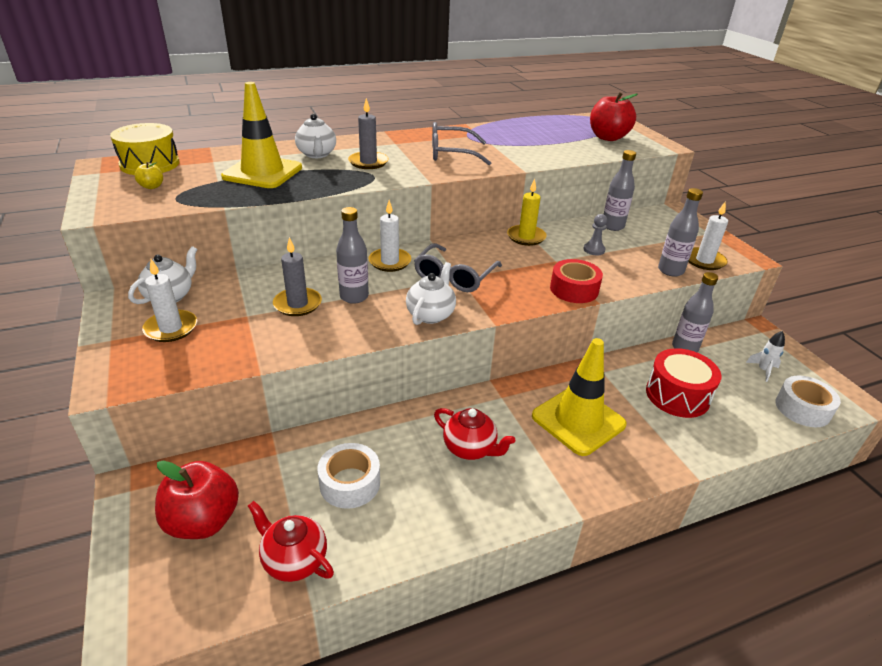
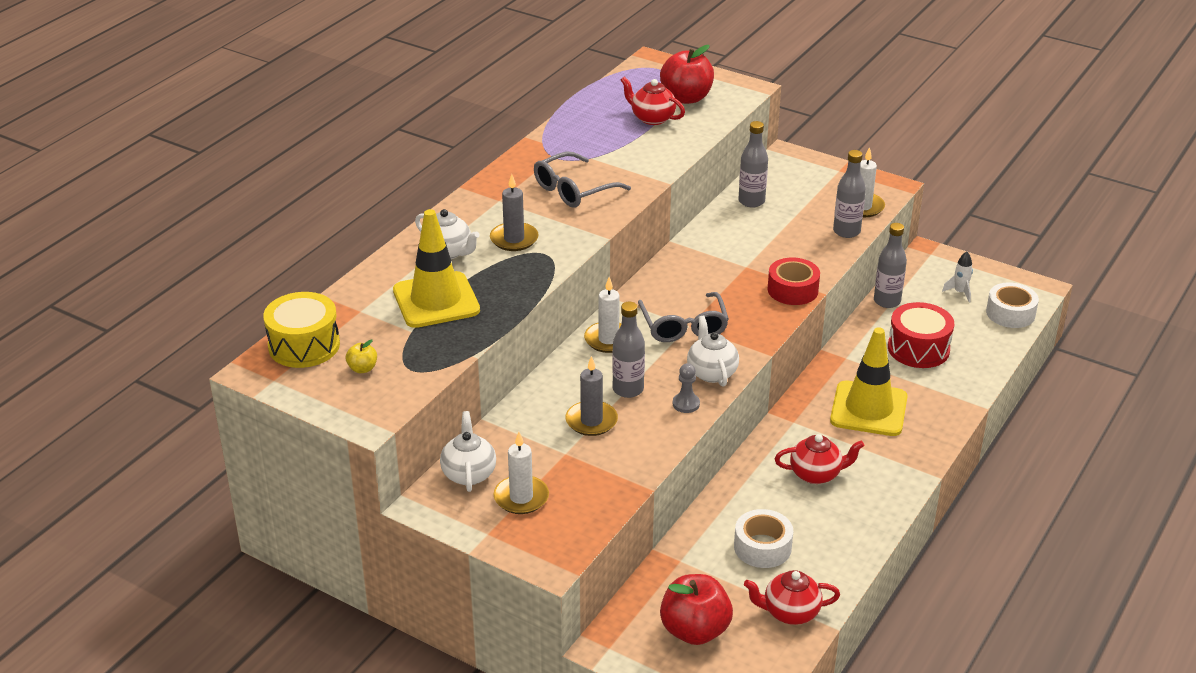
camera: 35 degrees left, 0 degrees up
(526, 237) = (692, 252): yellow candle -> none
(566, 139) = (652, 118): none -> red teapot
(594, 250) = (764, 238): grey pawn -> grey pawn (686, 404)

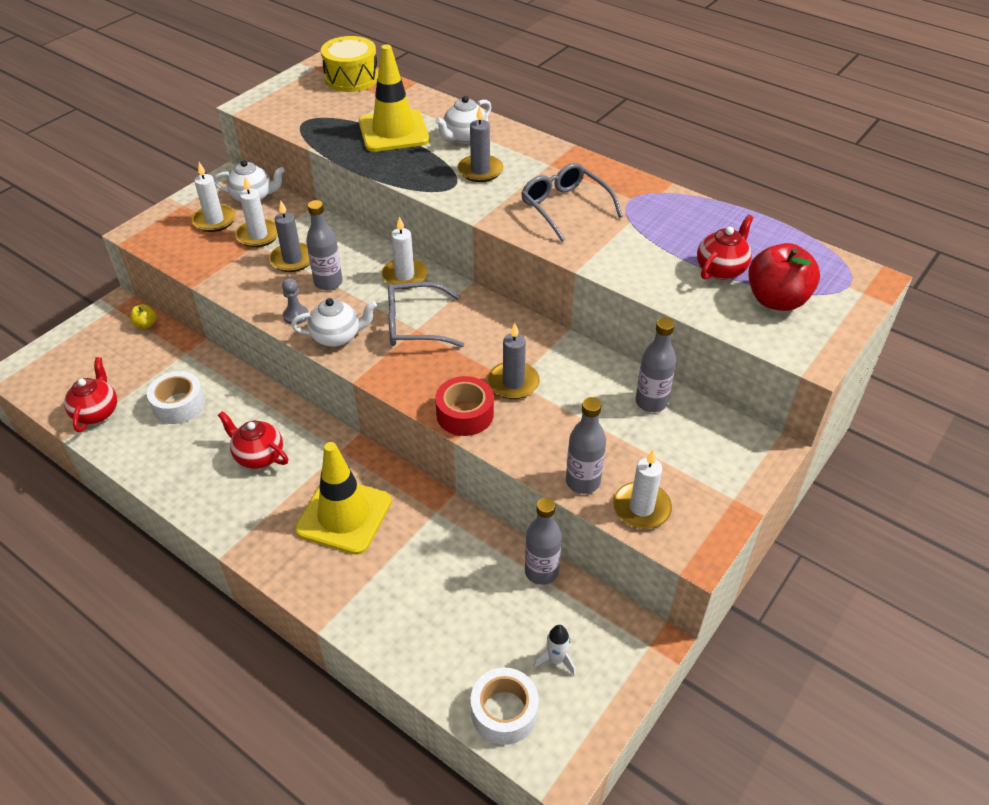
camera: 95 degrees right, 10 degrees up
(362, 369) = (313, 101): yellow apple -> yellow apple (146, 324)
(548, 455) = (258, 235): none -> white candle
(695, 630) = (107, 354): red apple -> none
(747, 267) = (513, 383): none -> grey candle
(816, 474) = (258, 456): red teapot -> red teapot turned 120 degrees clockwise
(918, 349) = (442, 585): red drum -> none

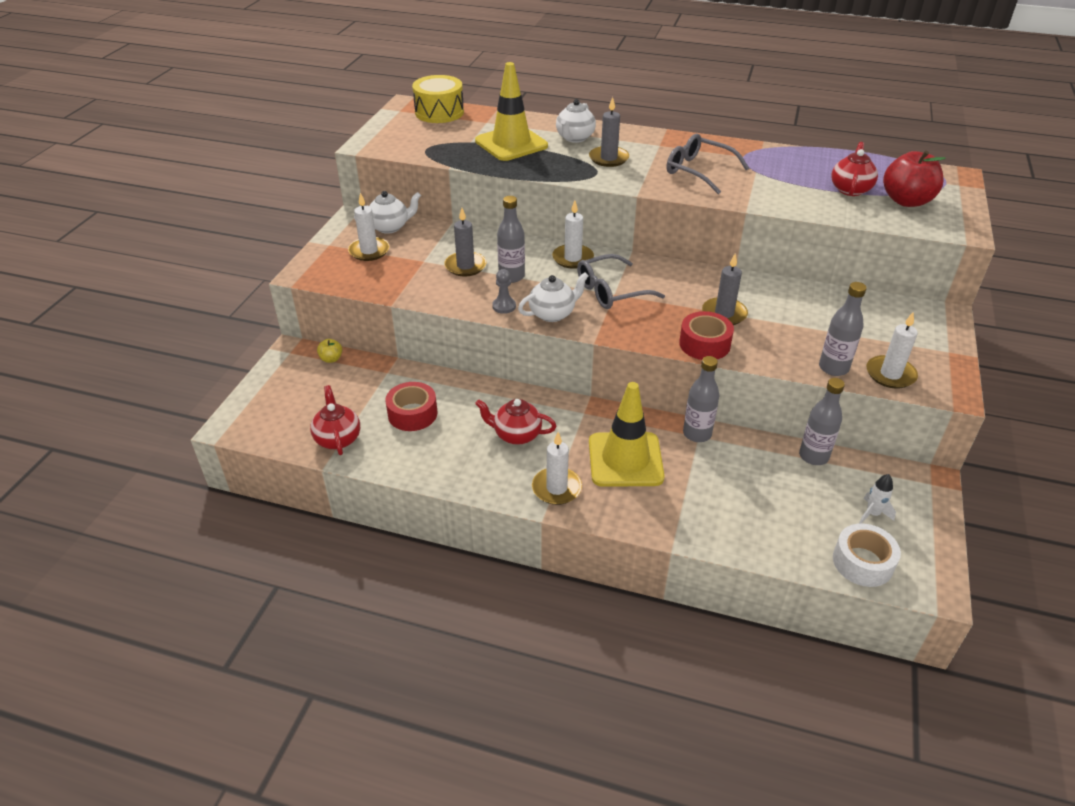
camera: 20 degrees left, 5 degrees down
(179, 405) = (412, 414): white tape -> red tape
(258, 235) = (419, 254): white candle -> white candle (556, 488)
(651, 402) = (838, 303): grey bottle -> grey bottle (697, 434)

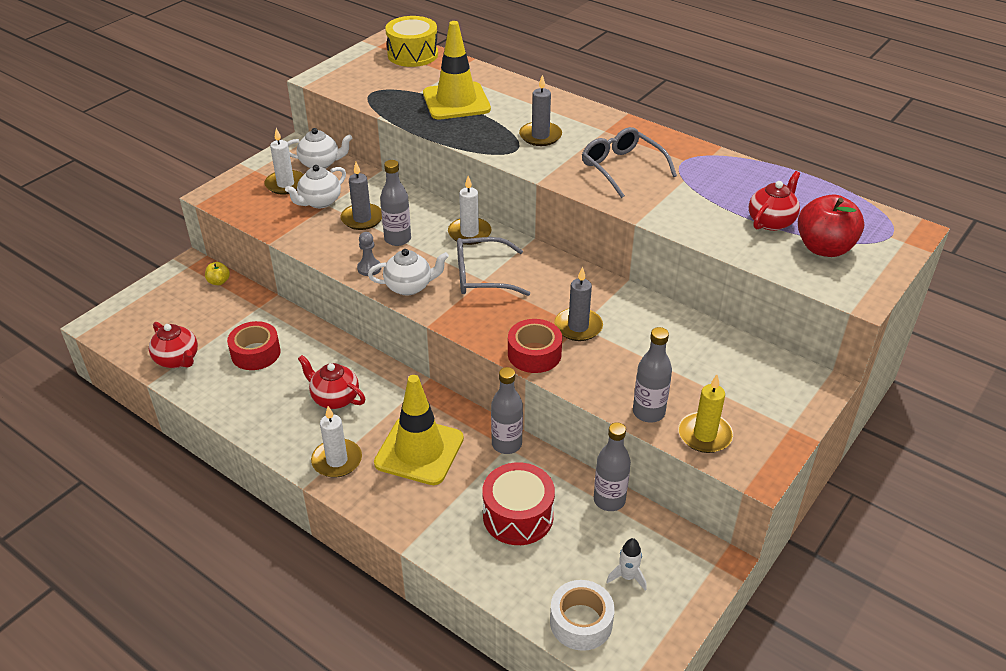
camera: 20 degrees right, 0 degrees up
(337, 438) = (177, 360): red teapot -> red teapot turned 135 degrees clockwise
(575, 138) = (524, 107): white teapot -> white teapot (319, 202)
(749, 490) = (518, 516): none -> red drum
(890, 374) = (704, 435): white candle -> yellow candle

